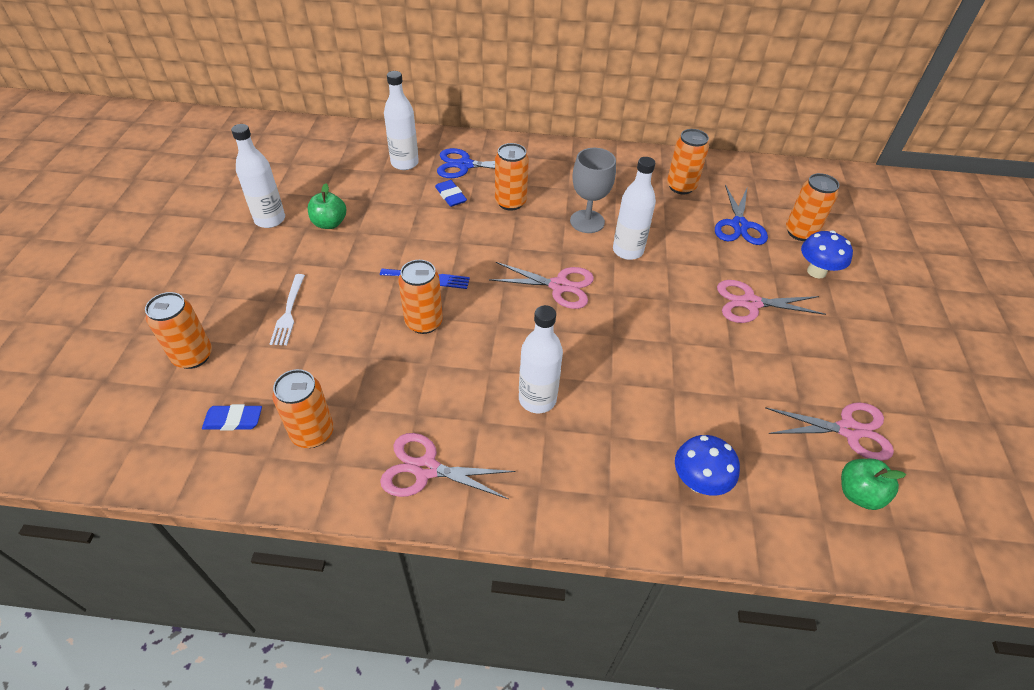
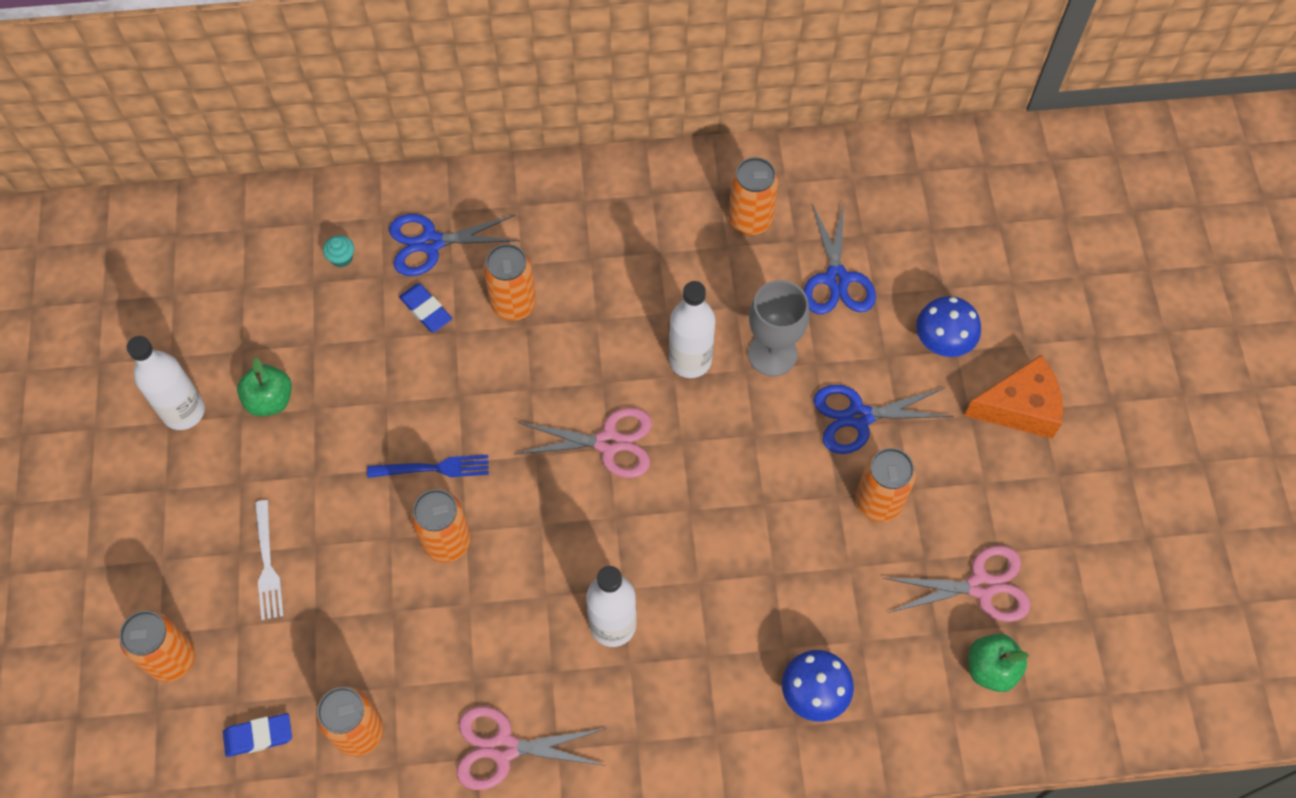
camera: 10 degrees left, 15 degrees up
(404, 163) = (341, 258): white bottle -> turquoise cupcake
(587, 221) = (627, 318): grey goblet -> grey goblet (772, 354)
(750, 303) = (859, 417): pink scissors -> blue scissors
(800, 232) = (920, 274): orange can -> orange can (878, 502)
(877, 319) = (1019, 407): none -> orange cheese

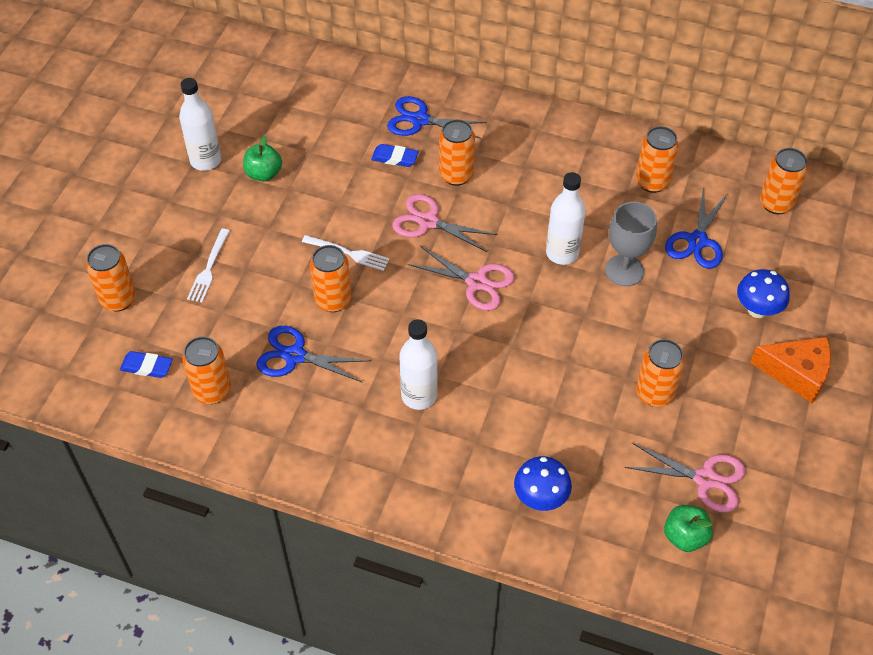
camera: 25 degrees right, 10 degrees down
(341, 258) = (356, 108): turquoise cupcake -> none
(426, 310) = (395, 158): blue eraser -> blue eraser turned 60 degrees counterclockwise
(435, 468) = (349, 253): blue fork -> white fork
(504, 748) = (303, 441): pink scissors -> pink scissors (428, 222)
(859, 417) = (668, 333): blue scissors -> blue scissors (295, 356)
(902, 192) = (776, 203): none -> orange can

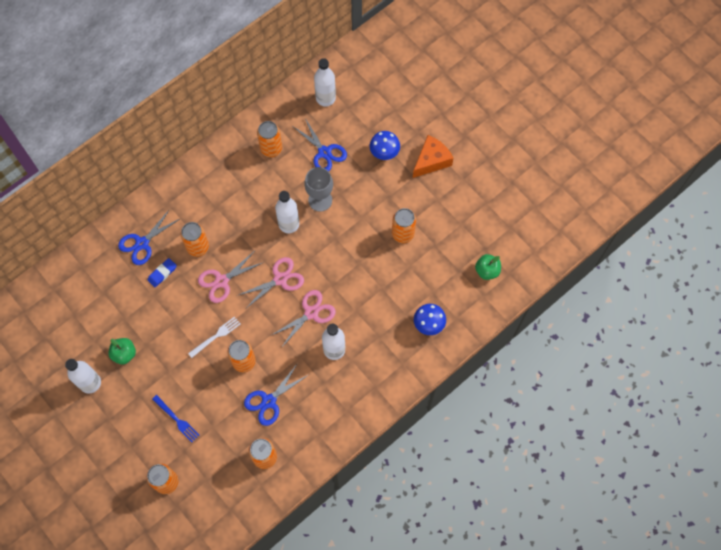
camera: 60 degrees left, 15 degrees up
(147, 367) = (226, 486): blue eraser -> none
(209, 269) = (177, 420): white fork -> blue fork
(705, 479) = (463, 242): pink scissors -> pink scissors (311, 313)
(776, 203) = (325, 98): orange can -> white bottle

